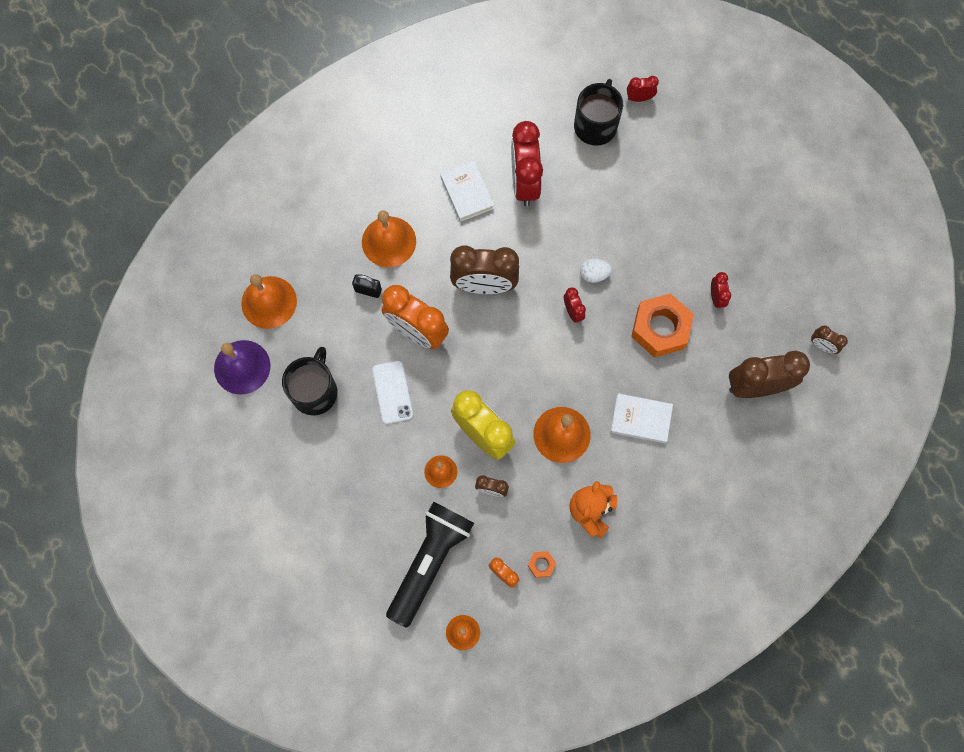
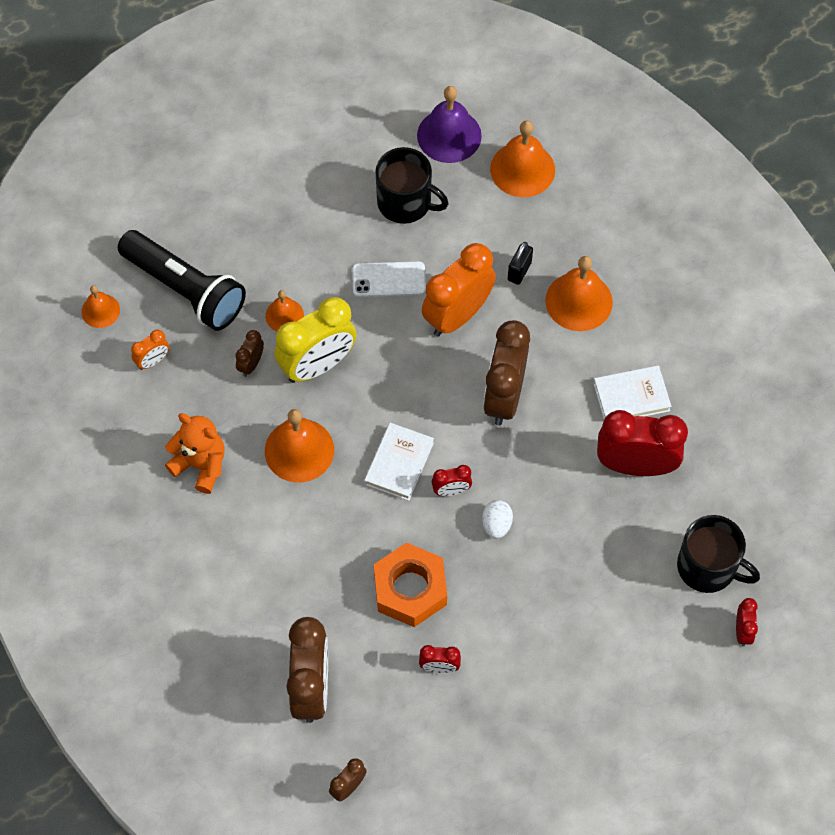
camera: 100 degrees right, 10 degrees down
(541, 564) = (153, 401): orange nut -> none
(641, 419) = (298, 542): white book -> white book (399, 463)

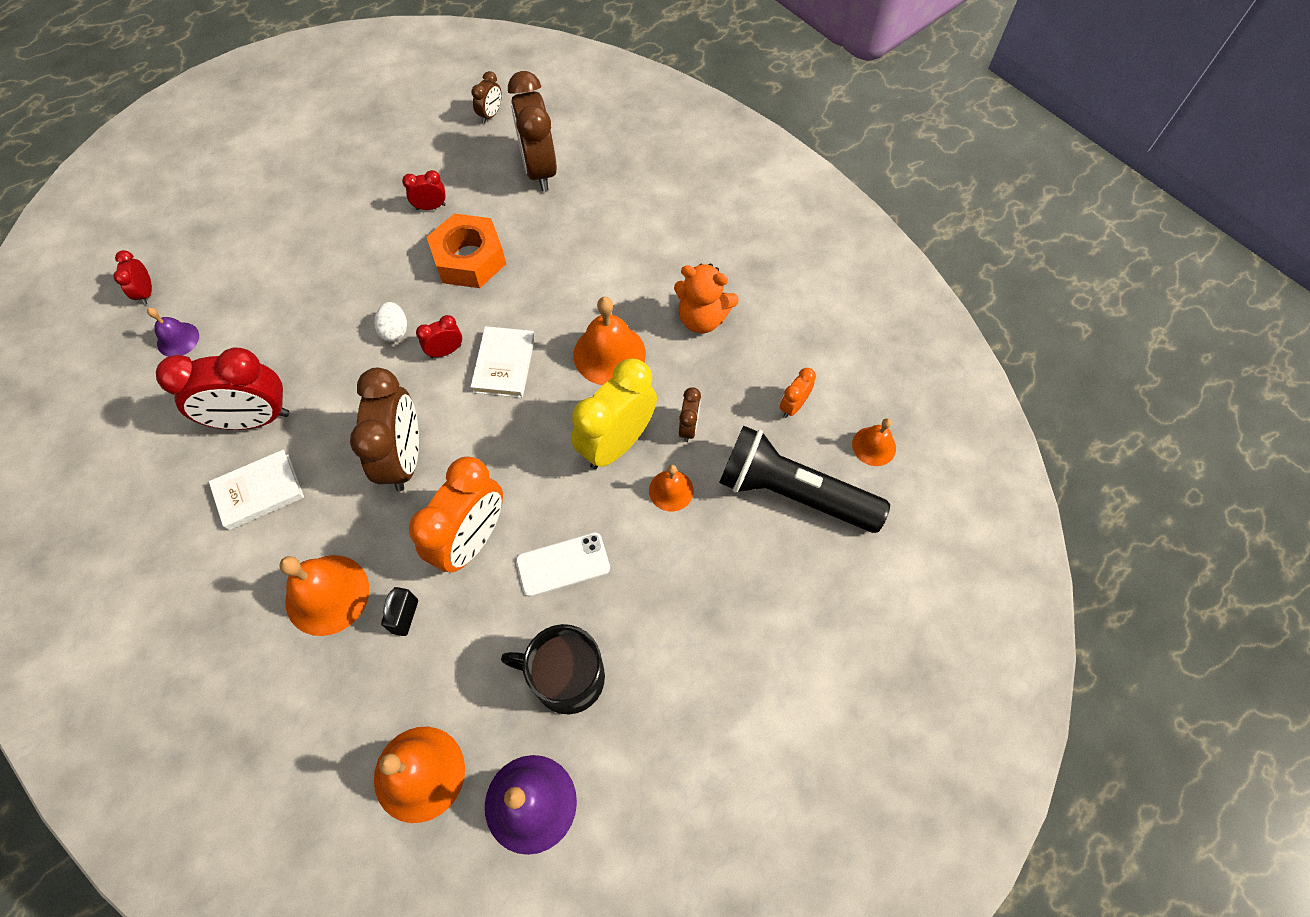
camera: 165 degrees right, 0 degrees up
(708, 567) = (178, 339): black mug -> purple bell

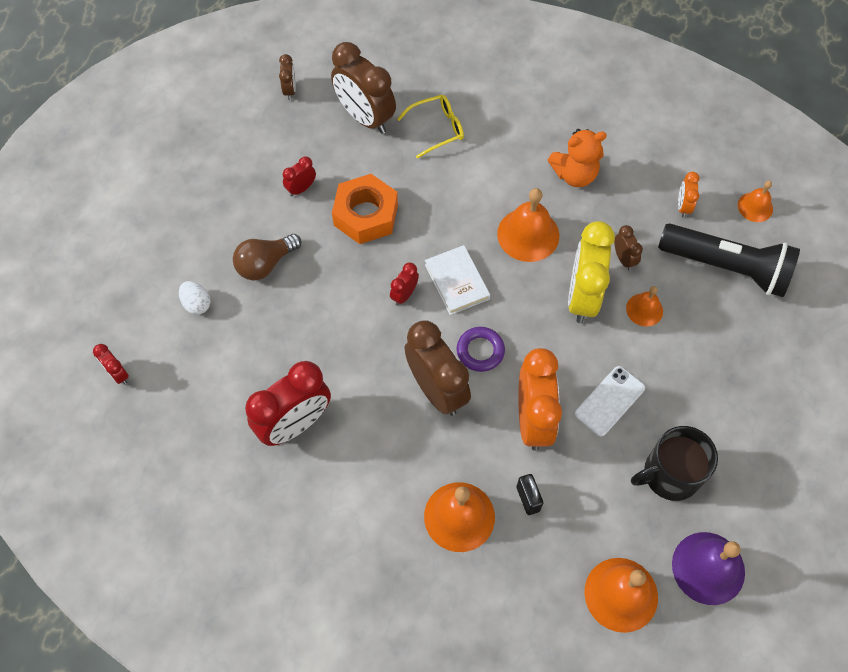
camera: 30 degrees left, 0 degrees up
(178, 339) = (178, 396): purple bell -> none
(259, 492) = (346, 474): white book -> none
(345, 259) = (265, 264): none -> brown light bulb
(395, 330) = (352, 299): white egg -> white egg (197, 304)
(474, 443) = (480, 351): none -> purple ring
(599, 211) = (437, 129): none -> yellow glasses
(793, 493) = (726, 267): black flashlight -> black flashlight turned 150 degrees counterclockwise

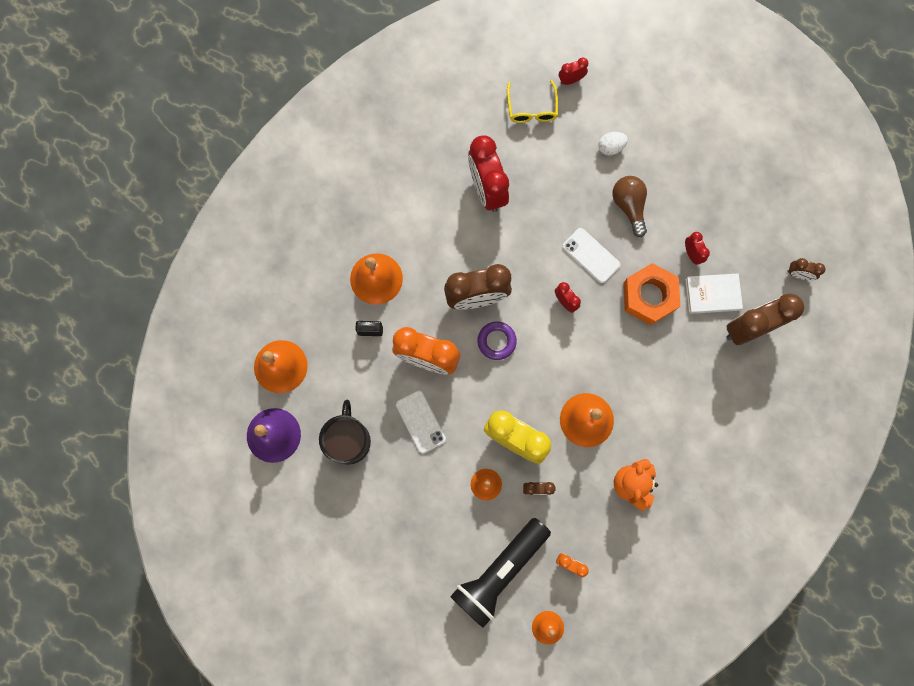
camera: 110 degrees right, 15 degrees up
(339, 285) = (591, 255): none -> white phone
(437, 129) = (718, 385): yellow glasses -> yellow glasses (532, 109)
(457, 282) = (562, 346): white book -> white book (712, 294)

